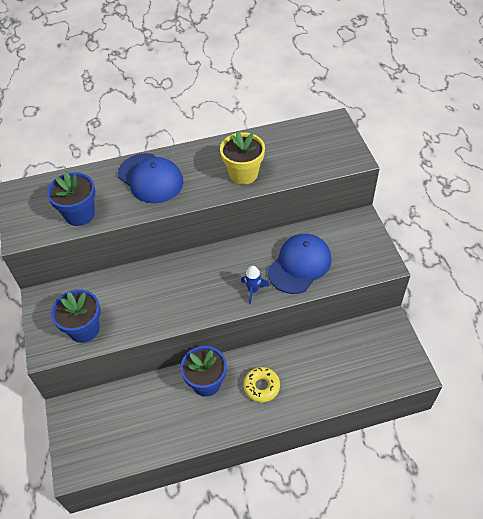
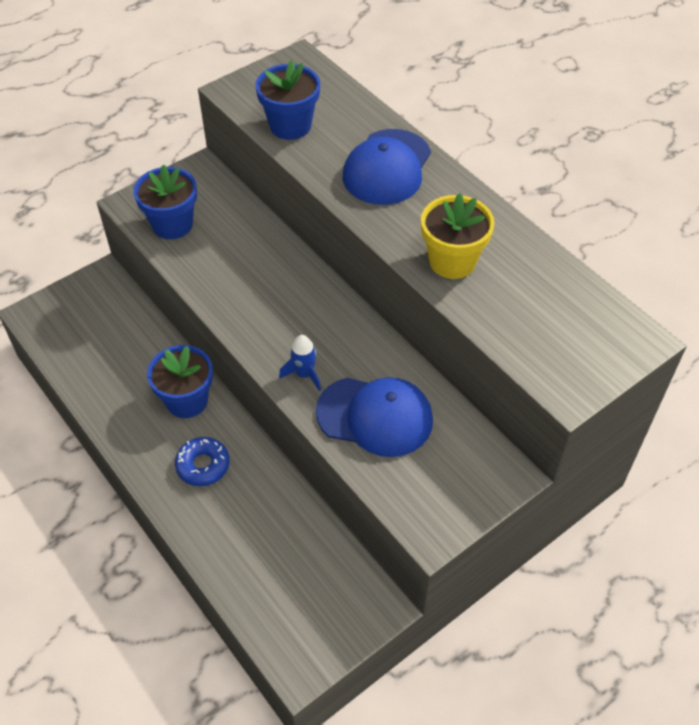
camera: 65 degrees right, 0 degrees up
(261, 386) = (203, 465): yellow donut -> blue donut

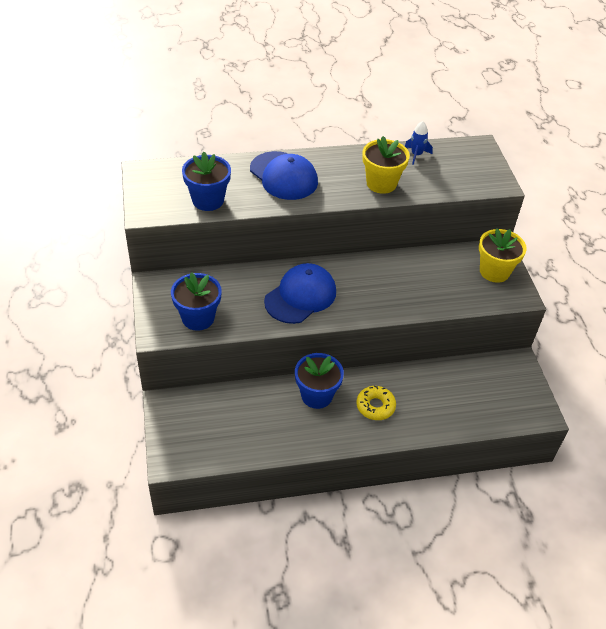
camera: 65 degrees left, 5 degrees down
(203, 465) = (375, 406): blue donut -> yellow donut
(304, 374) = (378, 303): blue rocket -> blue rocket (416, 155)
(375, 416) = (429, 285): blue cap -> blue cap (300, 296)
(460, 483) = (494, 271): none -> yellow flower pot

